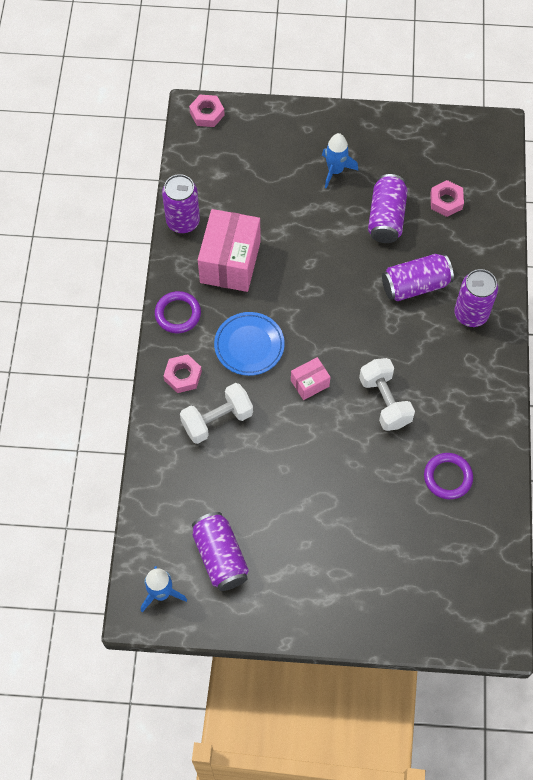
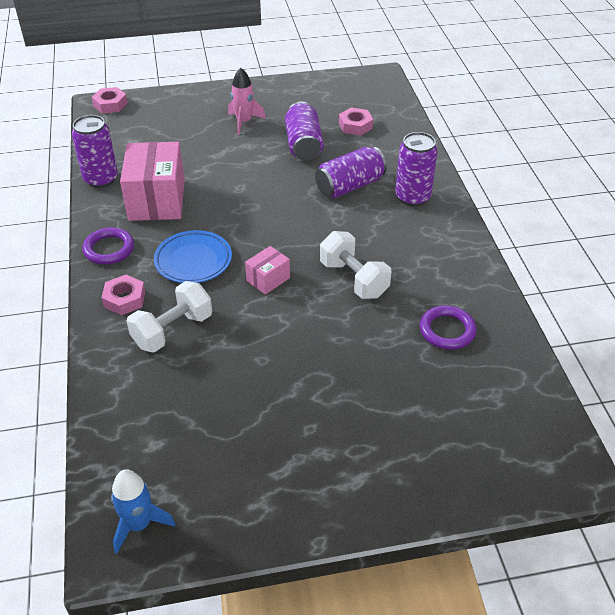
camera: 15 degrees left, 20 degrees down
(220, 557) = (208, 465): purple can -> none
(335, 170) = (244, 122): blue rocket -> pink rocket

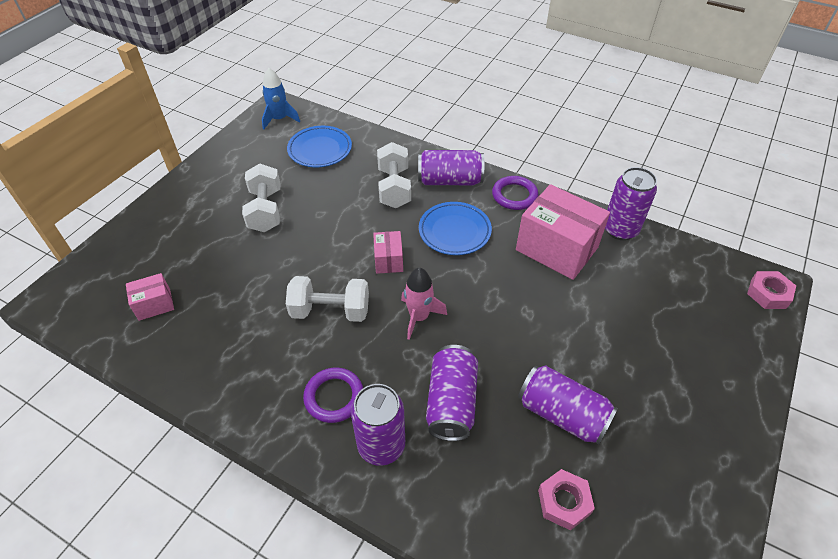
camera: 130 degrees right, 5 degrees up
(124, 299) = (449, 180): pink nut -> purple can
(165, 432) = (320, 150): none -> blue plate
(244, 122) = (653, 388): pink rocket -> pink rocket (419, 317)
(301, 404) = (265, 210): none -> white dumbbell
(447, 330) = (216, 328): purple ring -> purple ring (334, 397)
(480, 388) = (154, 304): none -> pink box

